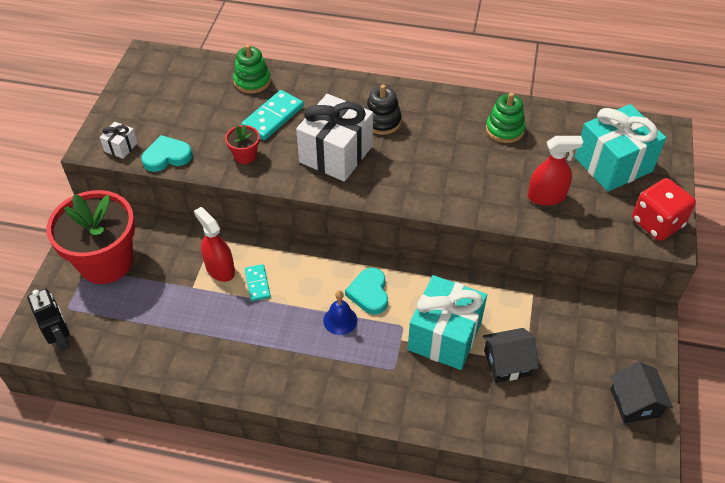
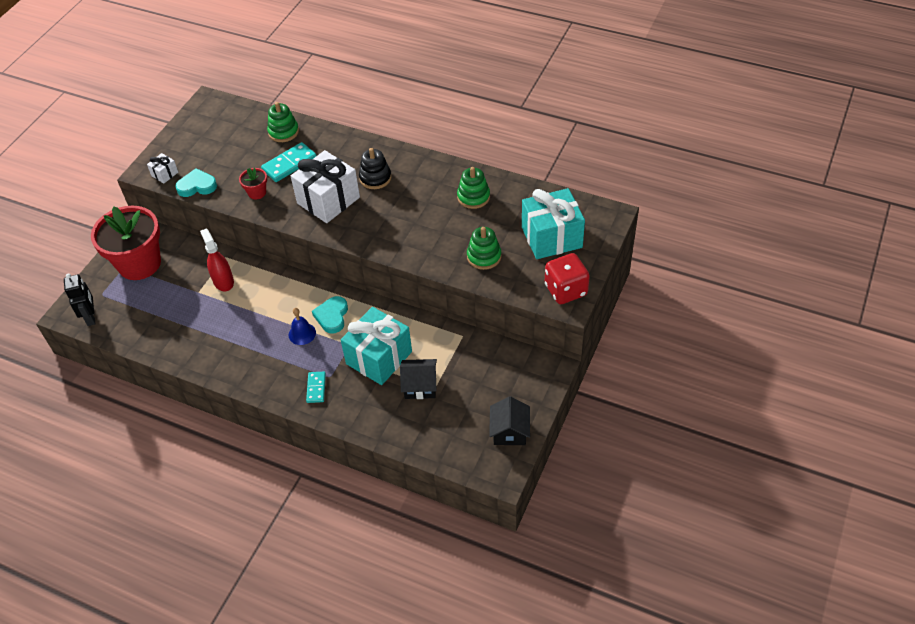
camera: 15 degrees right, 0 degrees up
(257, 284) = (248, 296): turquoise domino -> turquoise domino (316, 388)
(546, 196) = (484, 256): red spray bottle -> green stacking toy

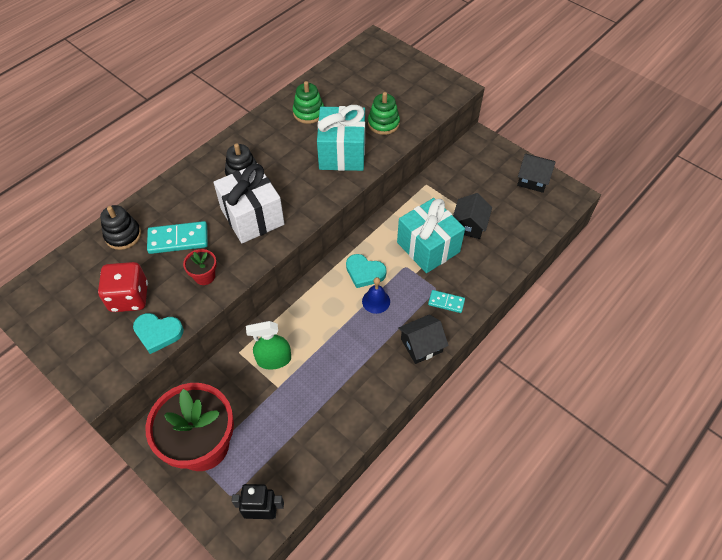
camera: 75 degrees left, 5 degrees up
(165, 174) = (115, 365): white gift -> none
(197, 186) = (158, 333): turquoise heart -> turquoise heart turned 90 degrees counterclockwise
(223, 281) = (274, 359): red spray bottle -> green spray bottle
(263, 380) = (421, 345): none -> black house
(283, 132) = (123, 235): green stacking toy -> black stacking toy
(289, 164) = (178, 239): turquoise domino -> turquoise domino turned 75 degrees counterclockwise
(551, 237) = (382, 78): turquoise gift -> turquoise gift (342, 153)
(565, 290) = (442, 85): red dice -> red dice (129, 297)

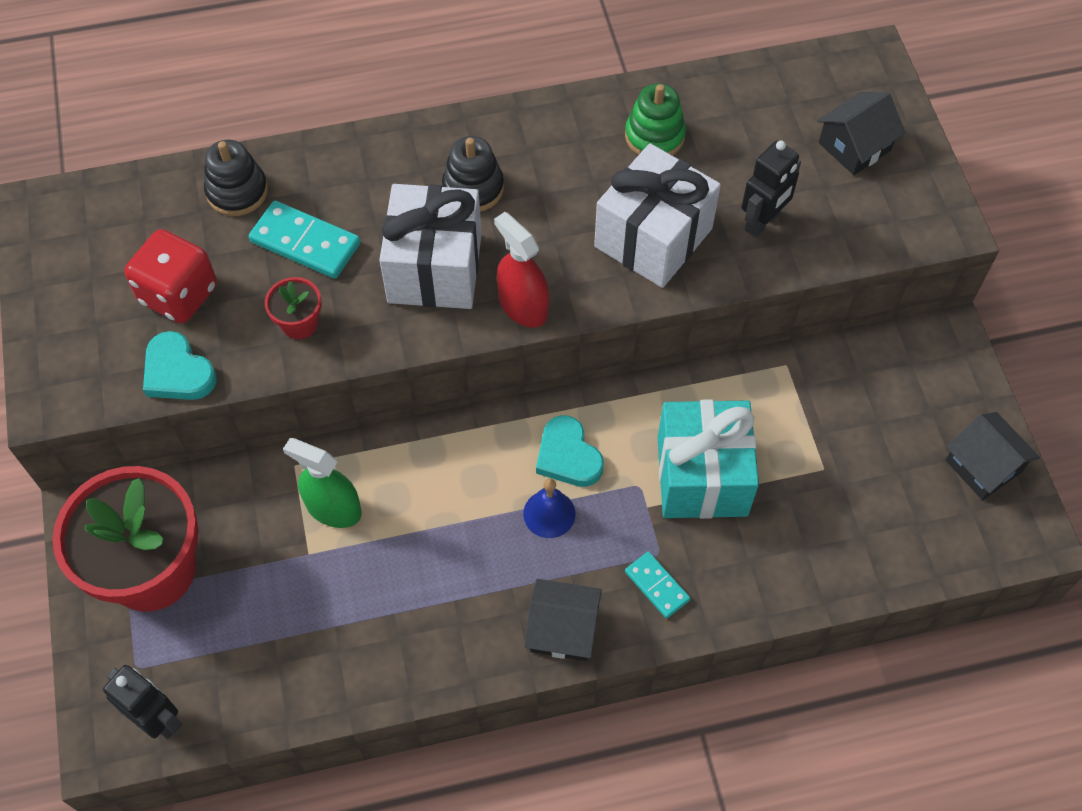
camera: 35 degrees right, 5 degrees up
(307, 211) = (523, 306): none -> red spray bottle
(342, 153) = (653, 237): turquoise gift -> white gift
(383, 123) = (762, 222): green stacking toy -> black robot
(469, 225) = (801, 480): black house -> black house (854, 146)

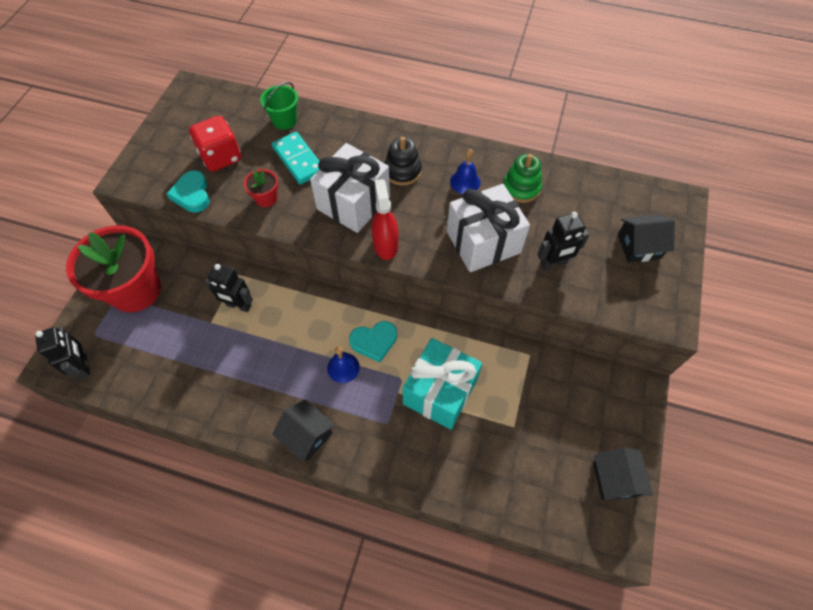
camera: 30 degrees right, 0 degrees up
(237, 191) = (284, 120): black stacking toy -> green bucket
(333, 508) = (238, 305): green spray bottle -> black robot
(568, 456) = (374, 341): turquoise heart -> turquoise heart turned 105 degrees counterclockwise
(572, 163) = (465, 182): none -> blue bell
(657, 586) = (373, 440): turquoise domino -> none

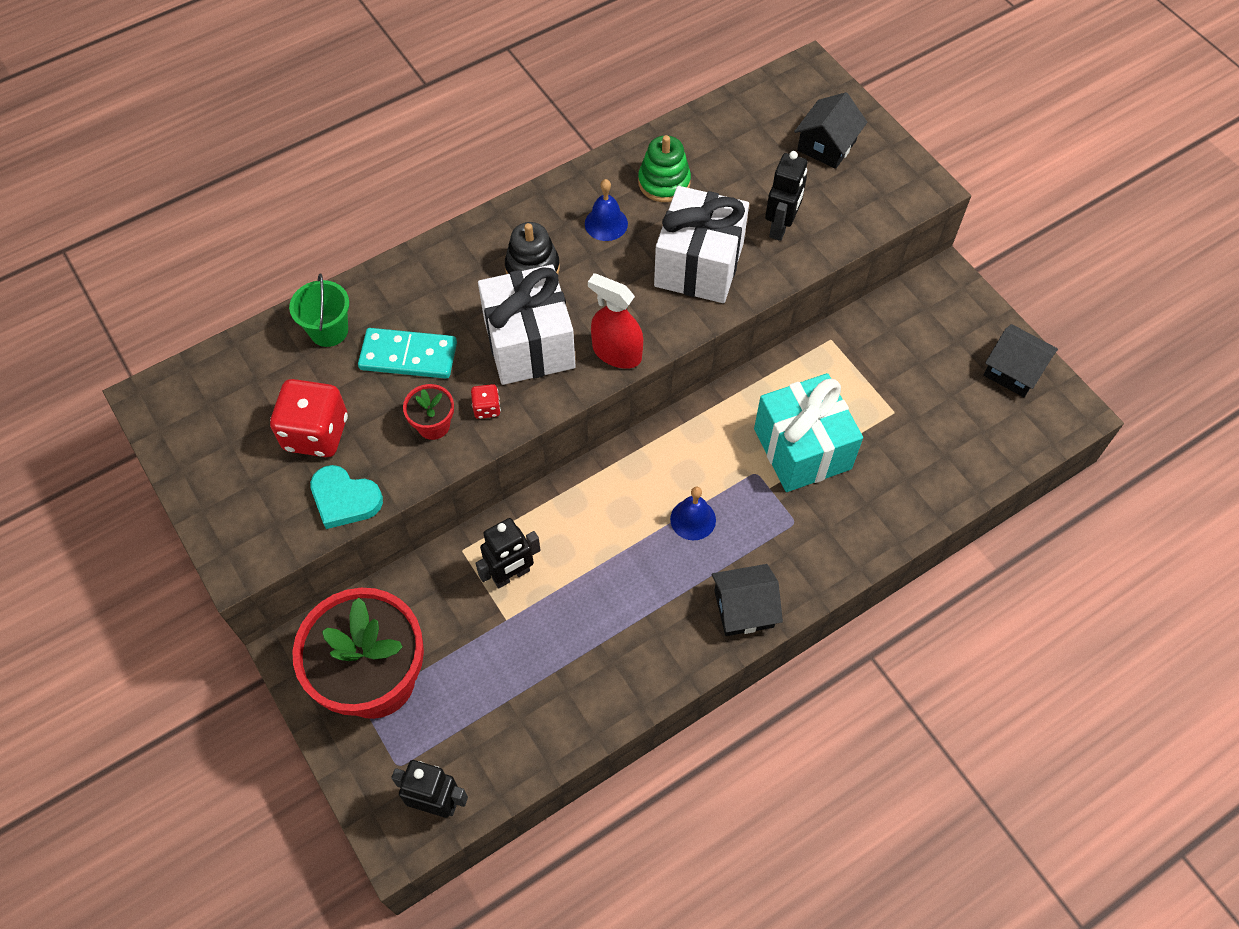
camera: 50 degrees left, 0 degrees up
(296, 213) = (487, 408): none -> red dice
(374, 341) = (688, 468): turquoise heart -> none

